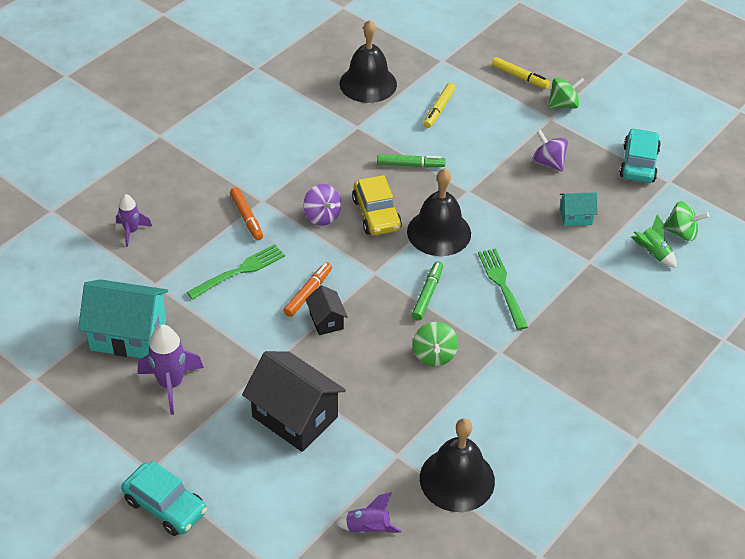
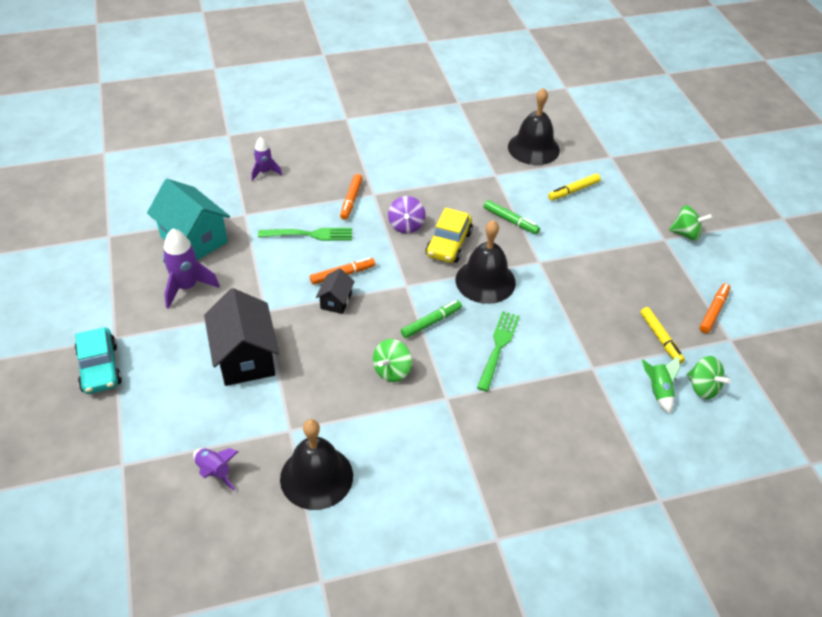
camera: 35 degrees right, 0 degrees up
(520, 77) = (666, 196): yellow marker -> yellow marker (660, 339)
(548, 162) = (630, 272): purple spinning top -> none
(575, 216) = (614, 326): turquoise house -> none
(638, 163) = (714, 311): turquoise car -> orange marker

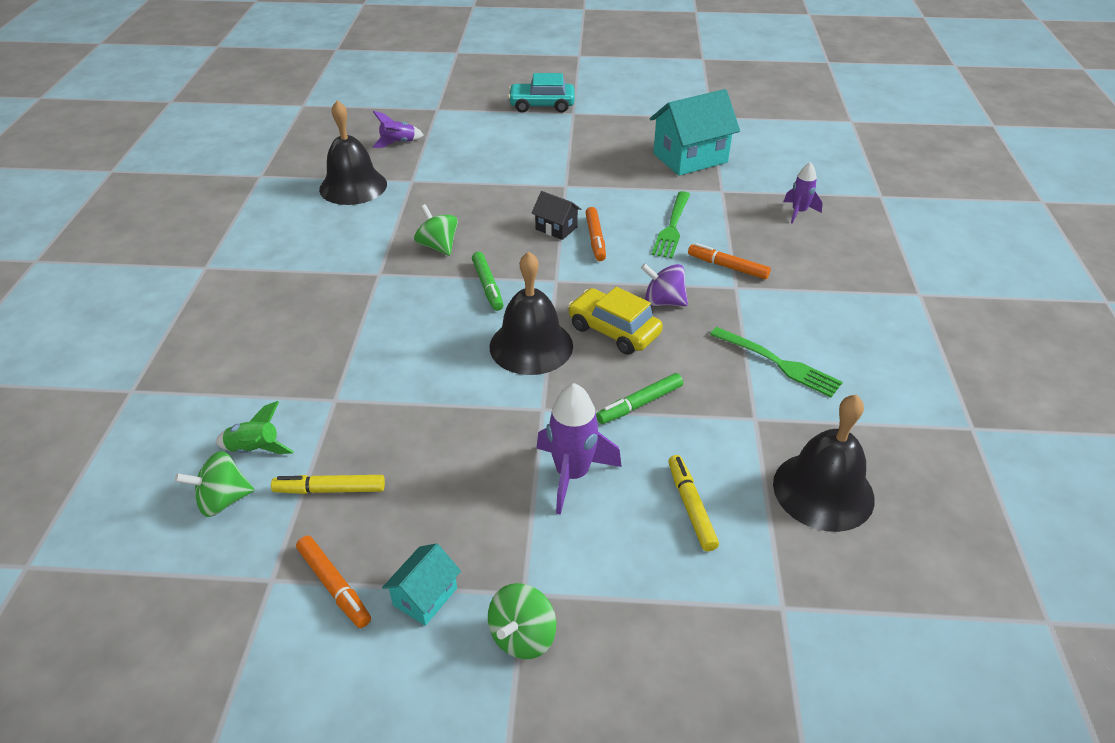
camera: 110 degrees right, 5 degrees down
(187, 287) = (620, 149): purple rocket -> purple rocket (572, 474)
(245, 357) = (510, 168): black house -> none
(498, 347) = (418, 328): green fork -> green fork (778, 363)
(693, 274) = (425, 597): none -> turquoise house

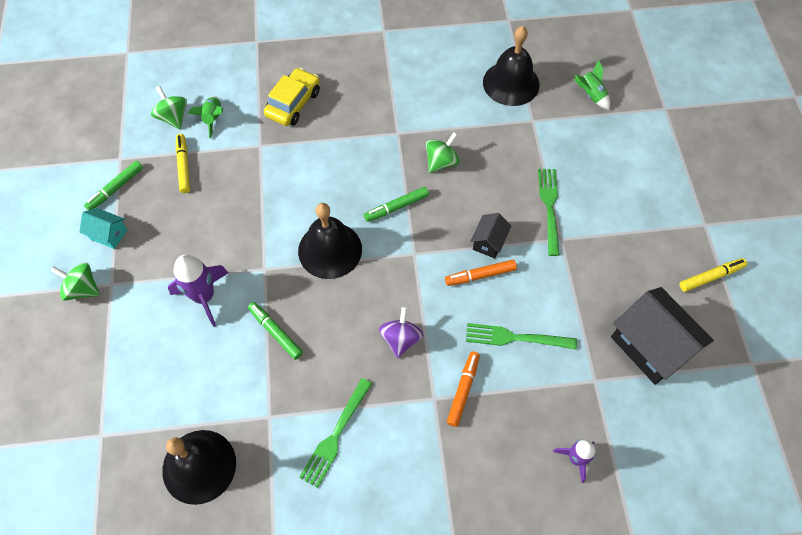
camera: 80 degrees right, 20 degrees up
(334, 586) = (115, 188): orange marker -> green marker
(398, 143) = (590, 95): purple rocket -> green rocket
(526, 186) = (549, 207): none -> green fork
(542, 105) = (709, 194): turquoise car -> none
(613, 330) = (357, 305): yellow car -> yellow car (293, 103)
(690, 158) = (650, 346): turquoise house -> black house
(691, 507) = (180, 374): yellow marker -> yellow marker (711, 277)

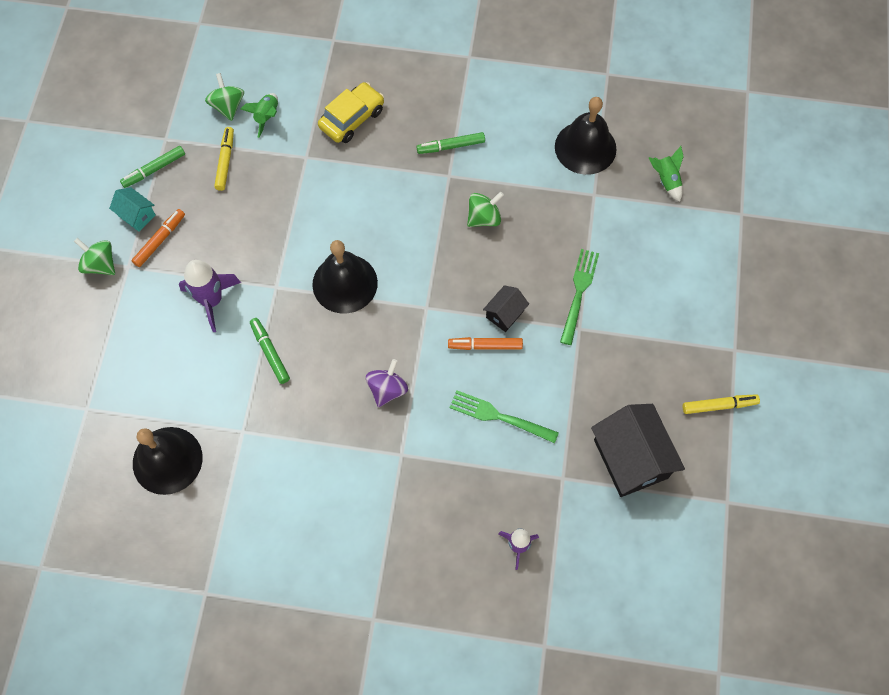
camera: 15 degrees right, 5 degrees up
(335, 435) = (299, 464): green fork -> none
(396, 207) = (423, 255): green marker -> green marker (451, 146)
(463, 390) = (432, 454): orange marker -> orange marker (160, 240)

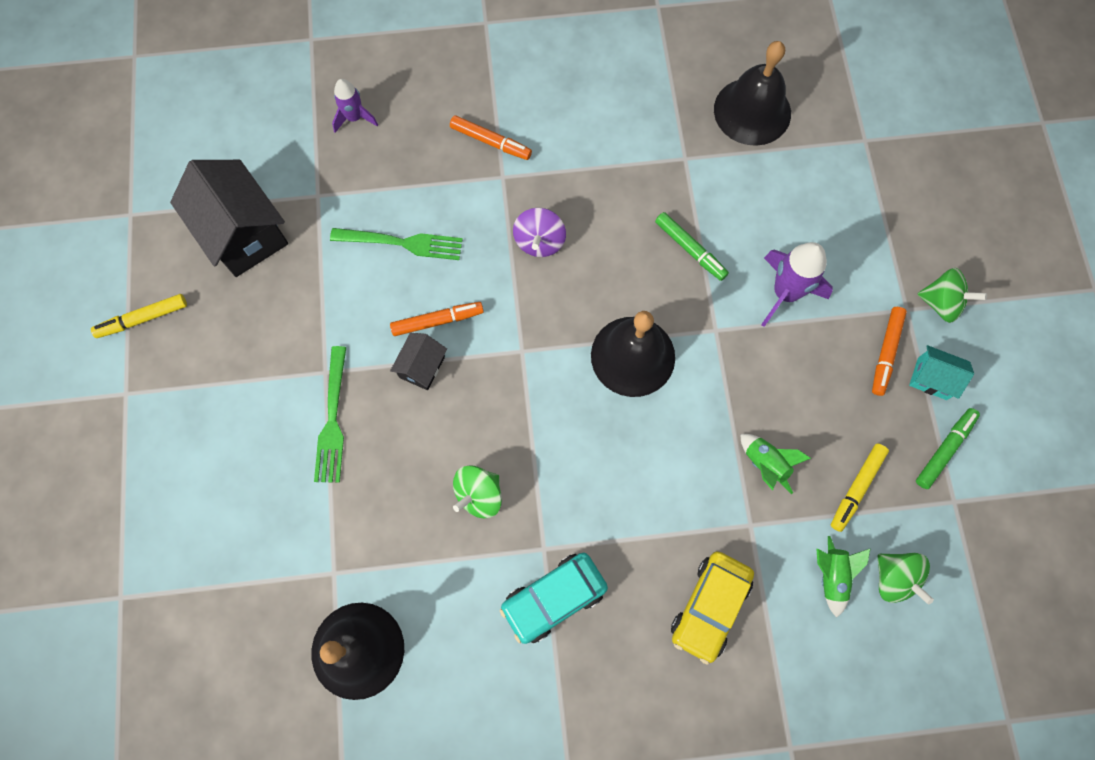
camera: 165 degrees right, 5 degrees up
(225, 161) = (856, 488): yellow marker -> yellow marker turned 45 degrees clockwise
(402, 490) = (490, 142): none -> orange marker
(451, 146) = (554, 598): green marker -> turquoise car
(666, 180) = (232, 625): green rocket -> green rocket (765, 464)

